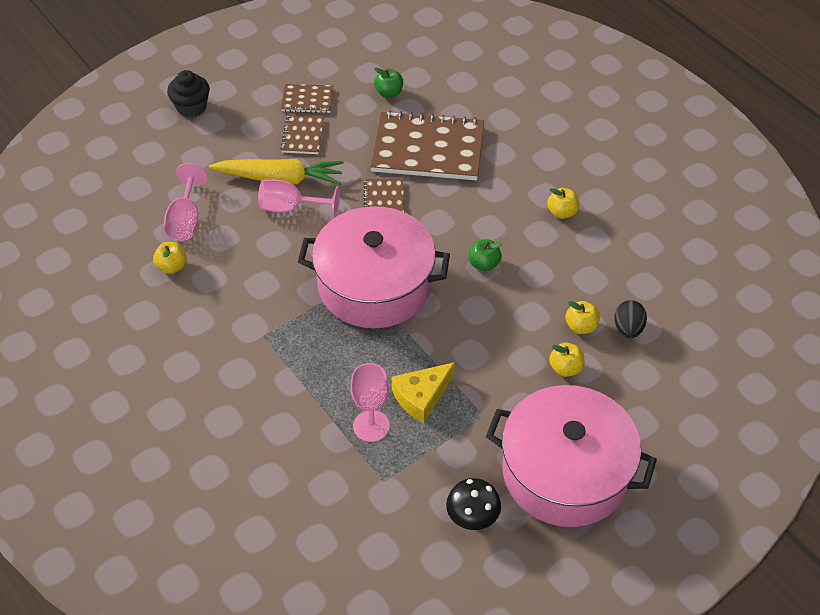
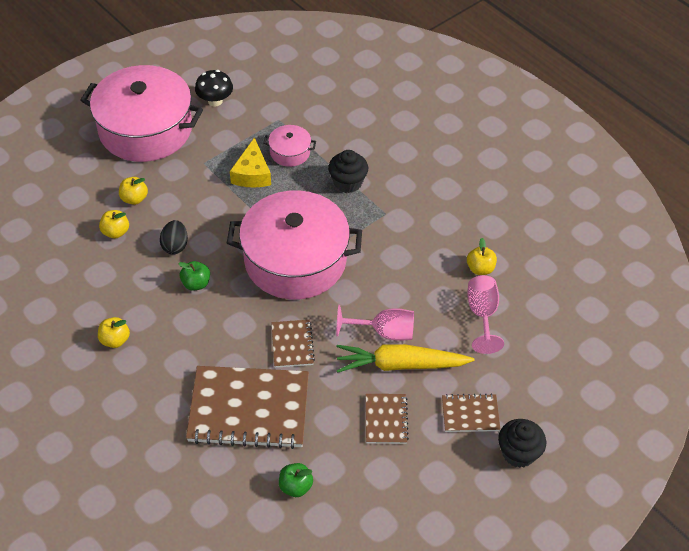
camera: 175 degrees right, 0 degrees up
(302, 378) = (347, 182): none -> black cupcake
(307, 100) = (389, 470): brown notebook -> brown notebook (470, 414)
(371, 426) = (290, 152): pink goblet -> pink pot
(421, 396) = (252, 173): yellow cheese -> yellow cheese turned 135 degrees clockwise
(628, 328) = (75, 232): black egg -> black egg (175, 246)

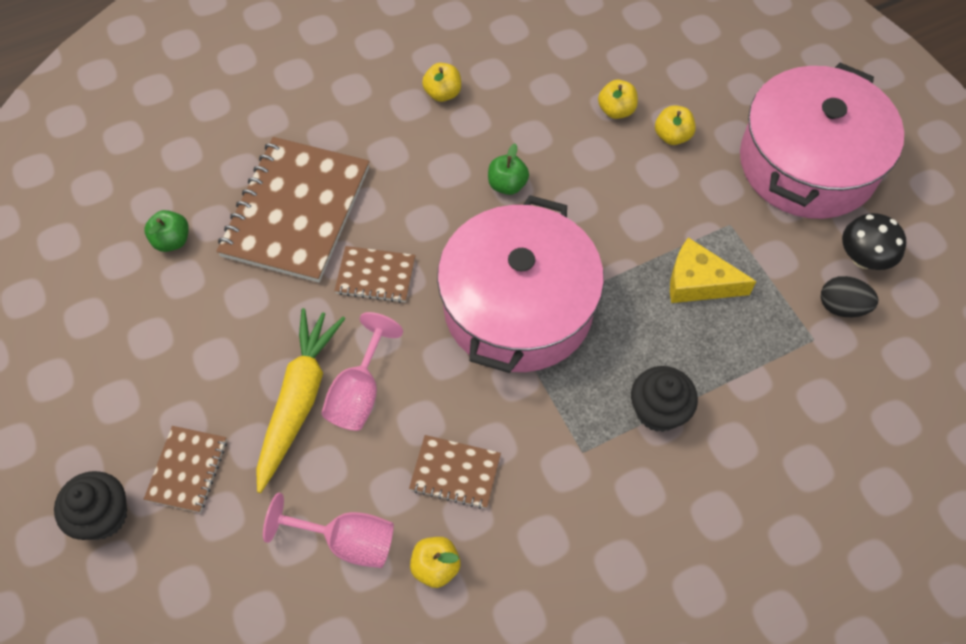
camera: 105 degrees right, 10 degrees up
(175, 246) = (578, 170): black egg -> black egg (841, 307)
(290, 152) = (736, 341): pink pot -> none
(386, 420) = (221, 360): brown notebook -> brown notebook (455, 473)

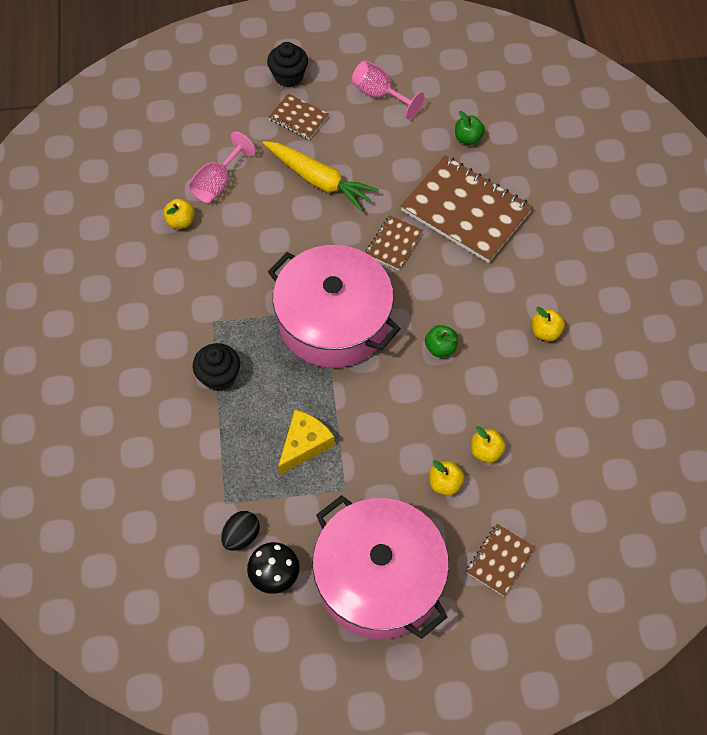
camera: 110 degrees right, 0 degrees up
(359, 392) = (310, 213): pink goblet -> pink goblet (380, 94)
(455, 473) = (232, 248): brown notebook -> brown notebook (500, 560)

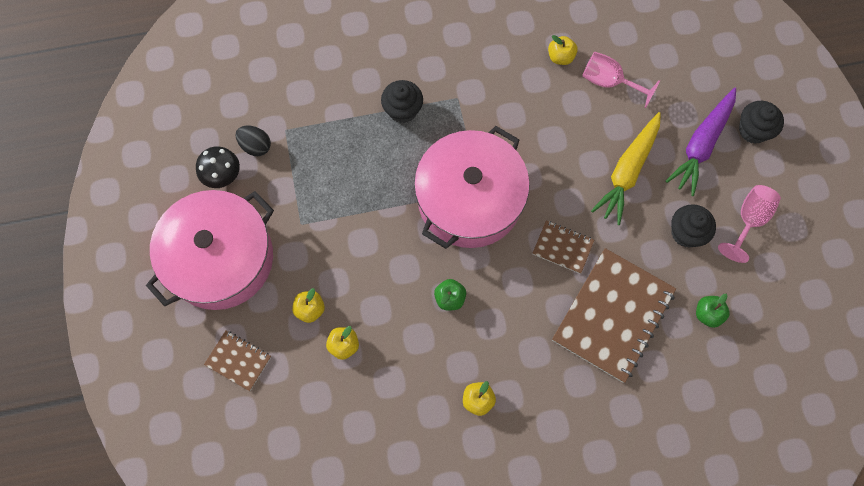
camera: 85 degrees right, 10 degrees up
(298, 118) = (701, 145): brown notebook -> purple carrot
(304, 444) = (342, 187): yellow cheese -> none
(387, 143) = (686, 233): none -> black cupcake

